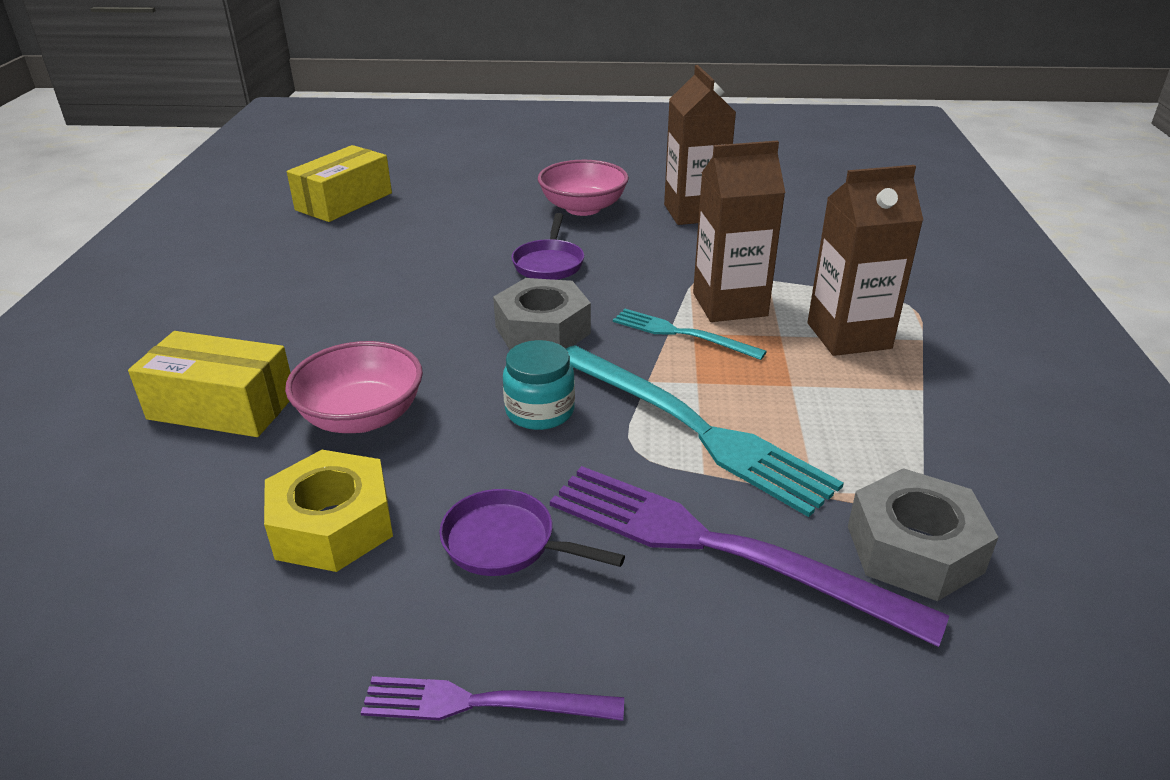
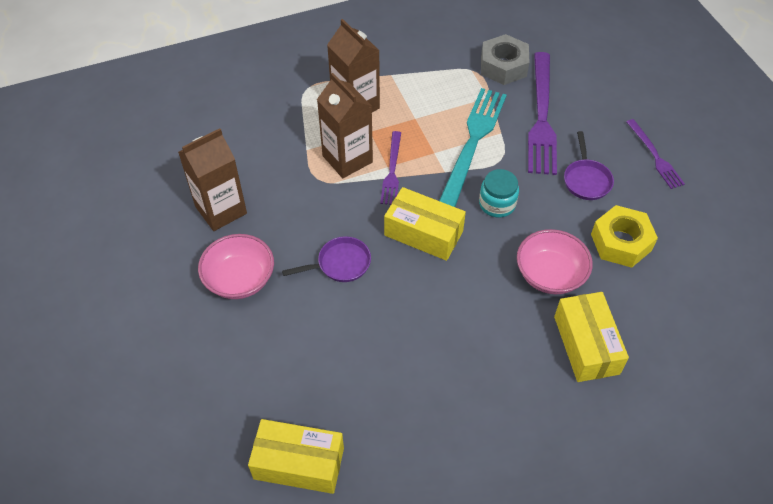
camera: 115 degrees left, 20 degrees up
(542, 330) = (423, 233): grey nut -> yellow box
(682, 334) = (392, 170): turquoise fork -> purple fork

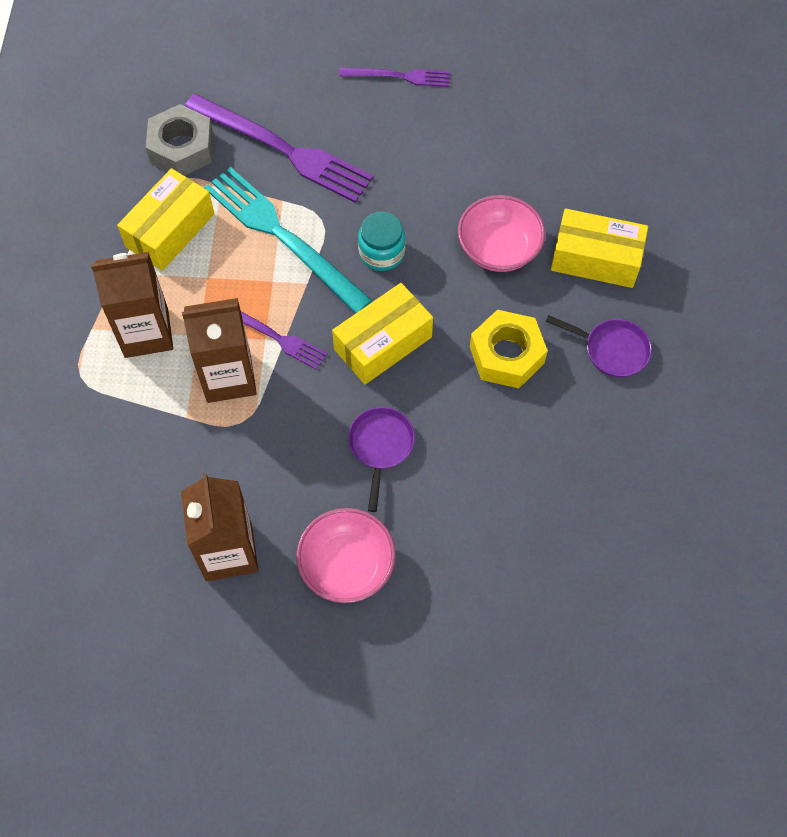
camera: 65 degrees left, 10 degrees up
(299, 463) = (612, 586): yellow box -> yellow box (170, 230)
(586, 180) = (396, 154): purple pan -> purple pan (612, 350)
(621, 242) = (491, 165): yellow nut -> yellow nut (506, 355)

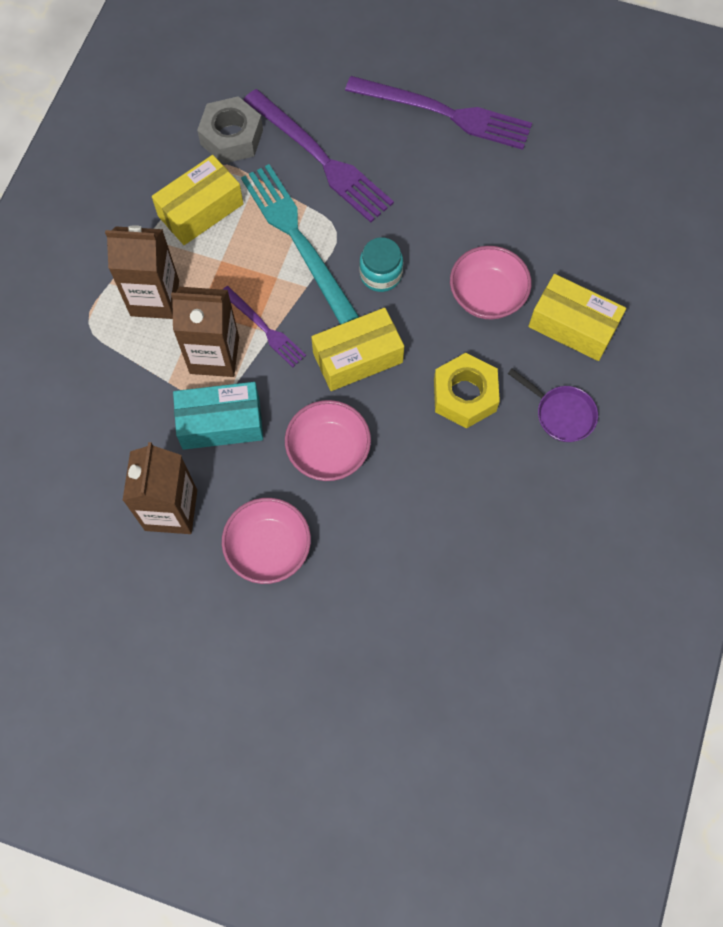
camera: 15 degrees right, 5 degrees up
(256, 446) = (221, 423): none -> turquoise box
(380, 447) = (328, 450): purple pan -> pink bowl
(399, 76) = (444, 113): purple fork -> purple fork, size x1.83

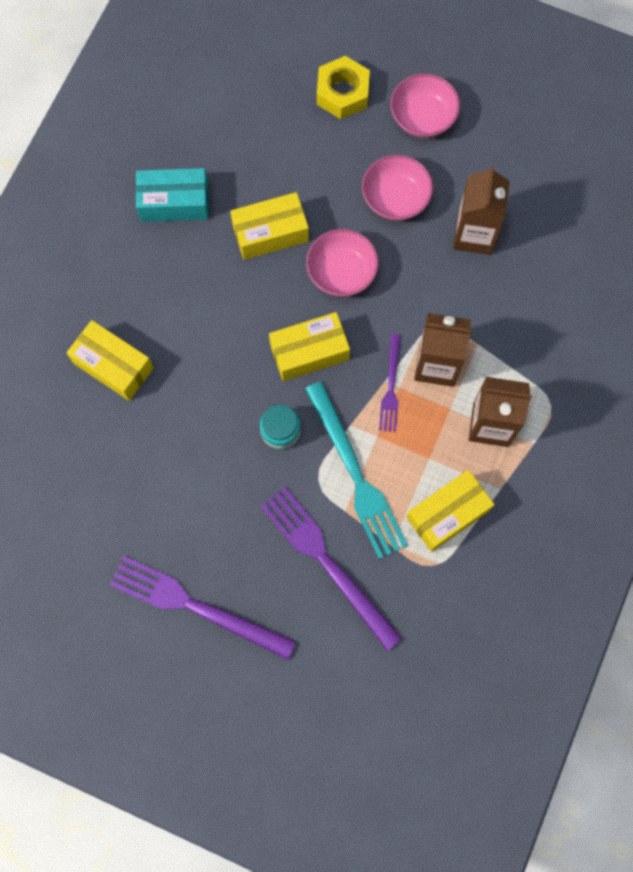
camera: 175 degrees left, 5 degrees up
(221, 423) = (432, 303): turquoise box -> turquoise box (174, 202)
(231, 137) = (415, 596): grey nut -> none
(264, 328) = (391, 387): purple fork -> purple fork turned 135 degrees counterclockwise
(418, 491) = (270, 233): none -> yellow box
(464, 395) = (220, 310): yellow nut -> yellow nut (342, 93)
(487, 295) = (185, 401): pink bowl -> pink bowl (422, 117)
(561, 414) = (139, 287): purple pan -> none

